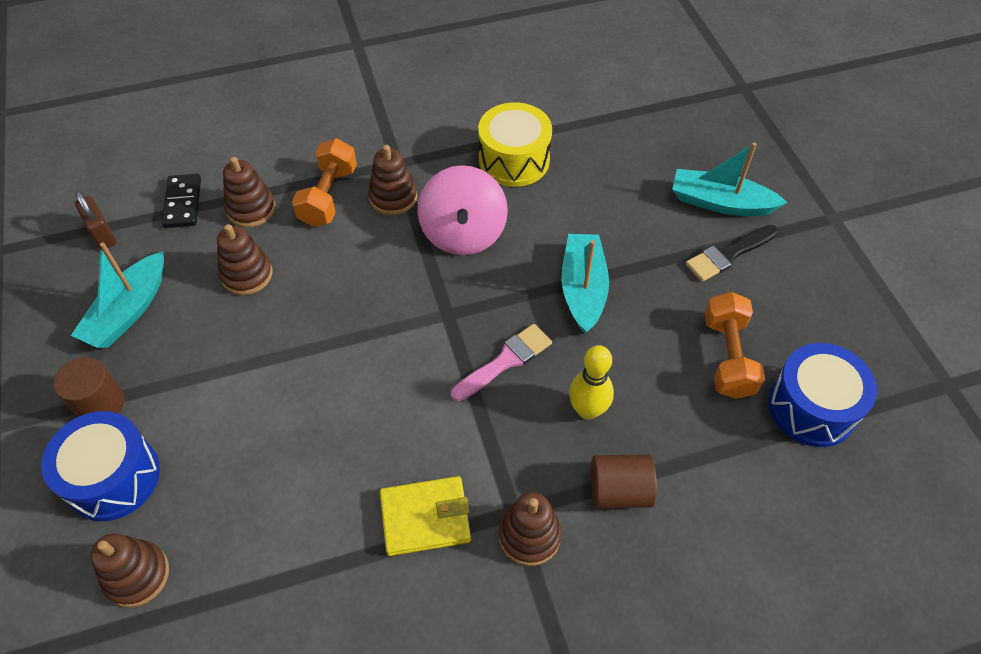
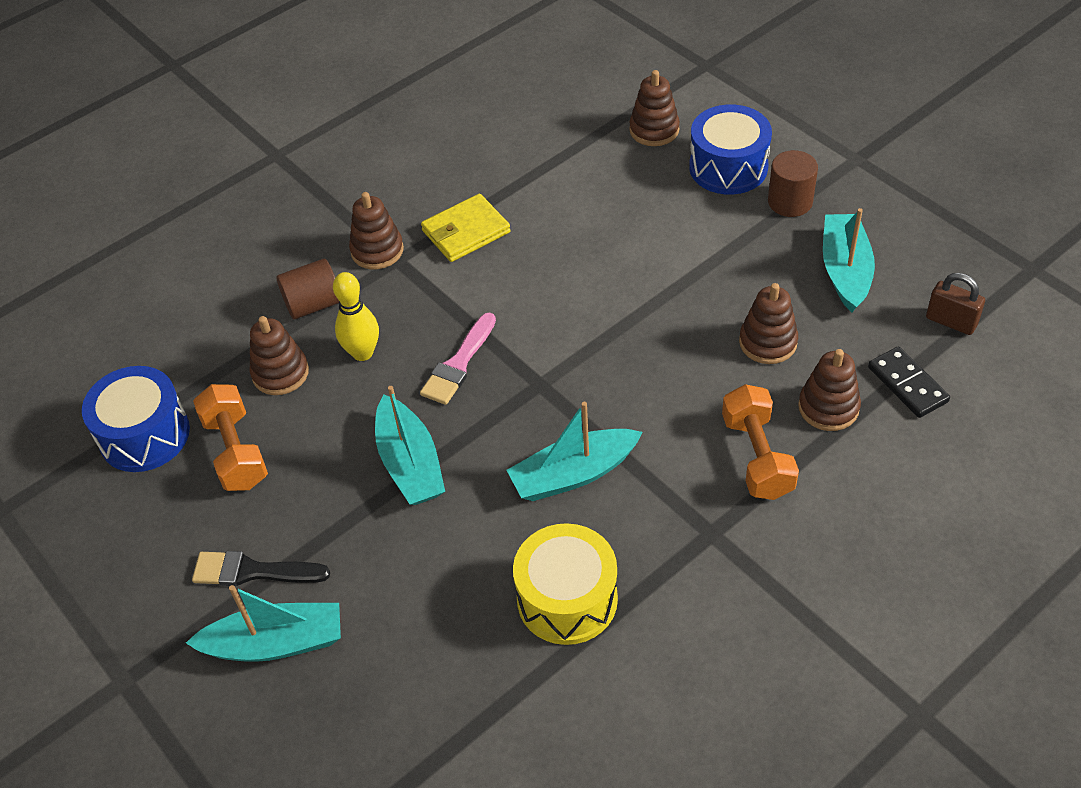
camera: 160 degrees right, 5 degrees down
(393, 197) = (682, 485): brown stacking toy -> brown stacking toy (280, 373)
(463, 233) = (573, 474): pink spinning top -> turquoise boat
(728, 254) = (253, 571): black brush -> black brush turned 120 degrees counterclockwise

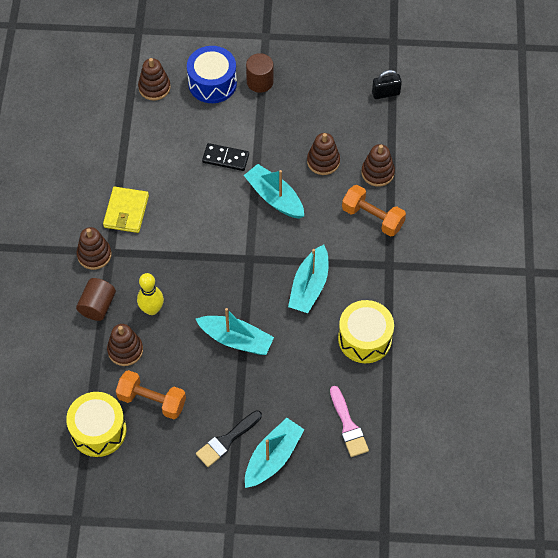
camera: 50 degrees left, 10 degrees up
(144, 435) = (98, 430): blue drum -> yellow drum
(459, 364) = (202, 278): pink brush -> pink brush (348, 425)
(845, 270) = (319, 100): turquoise boat -> turquoise boat (274, 197)
(907, 384) = (397, 137): black domino -> black domino (225, 158)
(951, 322) = (385, 93): brown padlock -> black padlock

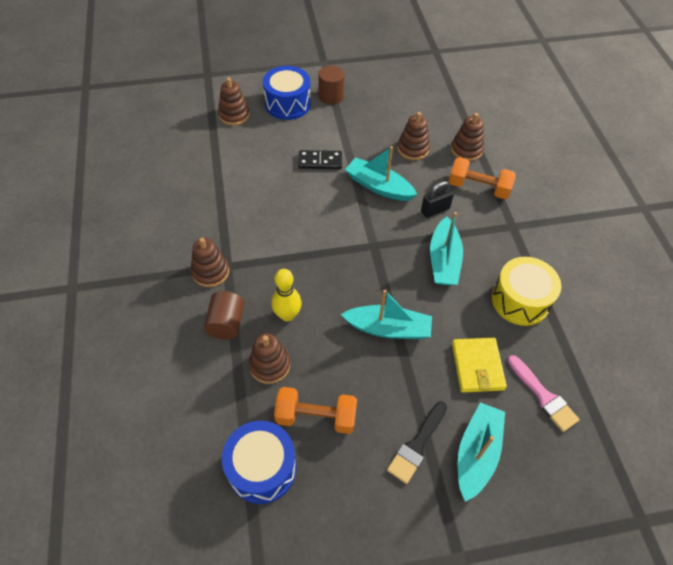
camera: 15 degrees left, 5 degrees down
(98, 430) = (262, 468): yellow drum -> blue drum
(126, 211) = (234, 224): yellow wallet -> yellow wallet (477, 366)
(385, 93) = (446, 88): black padlock -> black padlock (435, 210)

